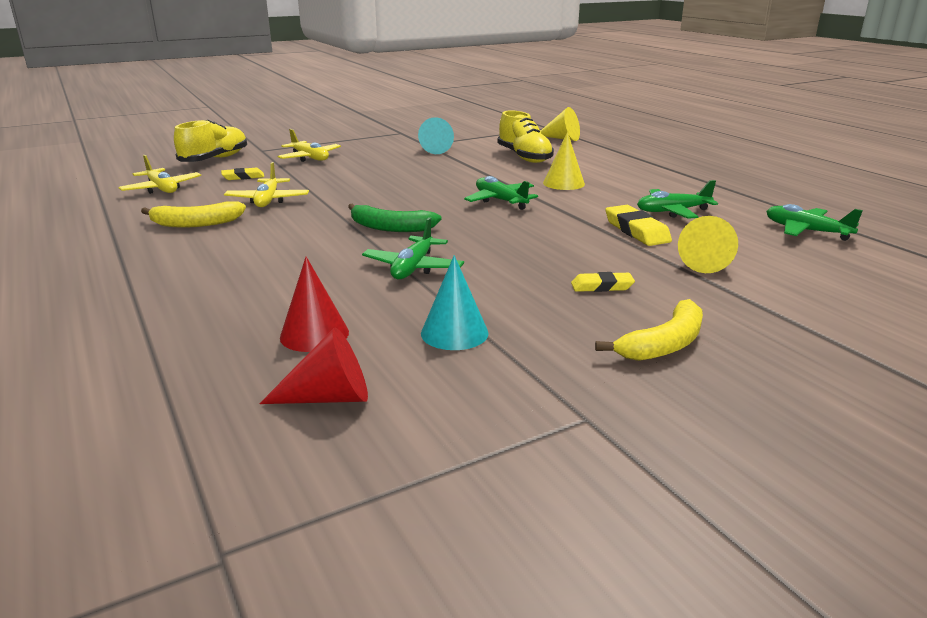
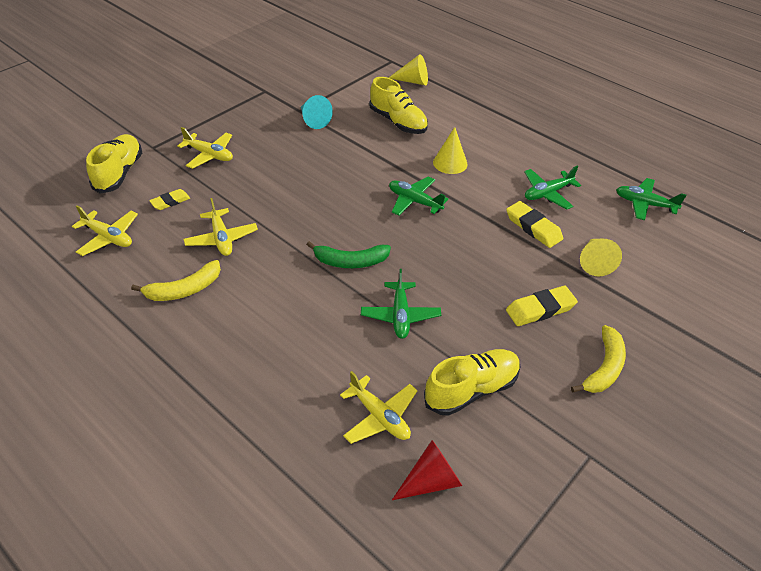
camera: 20 degrees left, 20 degrees up
(314, 334) = (379, 416): red cone -> yellow plane
(454, 333) = (471, 390): turquoise cone -> yellow shoe
(602, 286) = (540, 309): yellow eraser -> yellow eraser, size x1.59

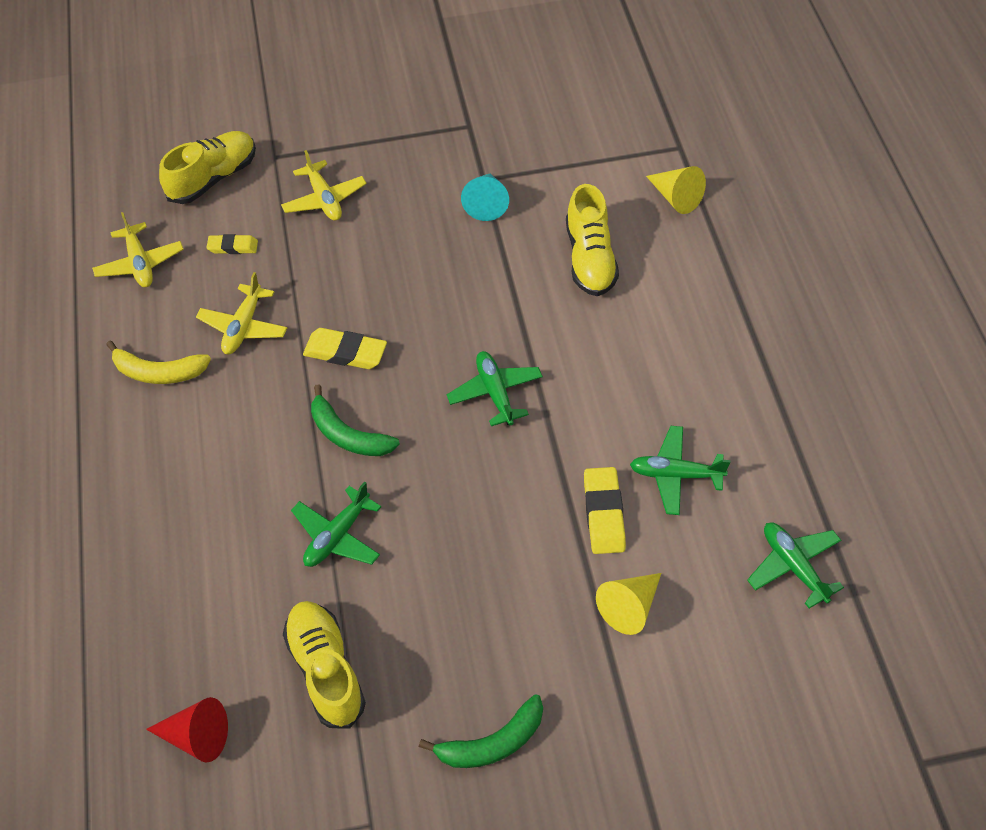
camera: 40 degrees right, 10 degrees up
(379, 416) = (212, 637): yellow plane -> none
(450, 163) = (595, 359): yellow cone -> none
(471, 390) = (326, 670): yellow shoe -> yellow shoe turned 120 degrees counterclockwise
(540, 309) = (496, 626): yellow eraser -> yellow eraser (345, 352)
(604, 367) = (492, 743): yellow banana -> green banana

